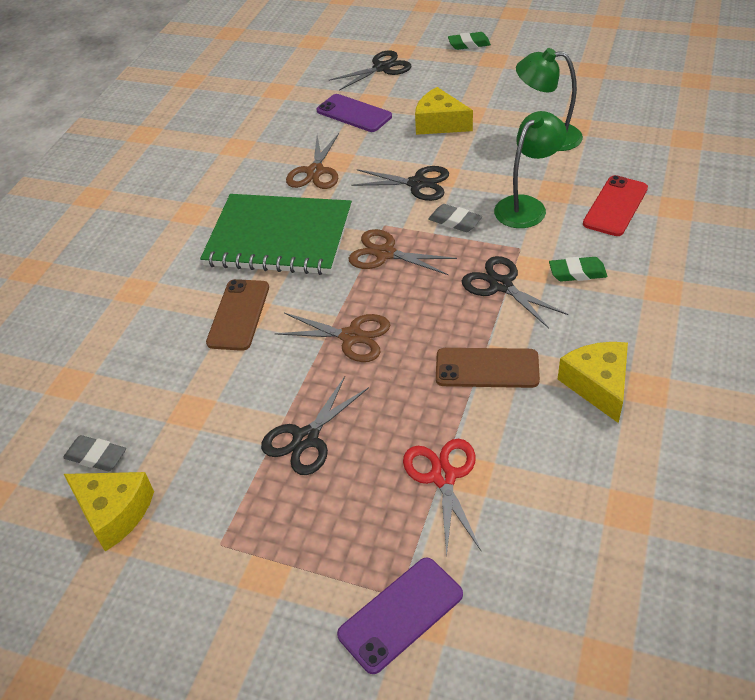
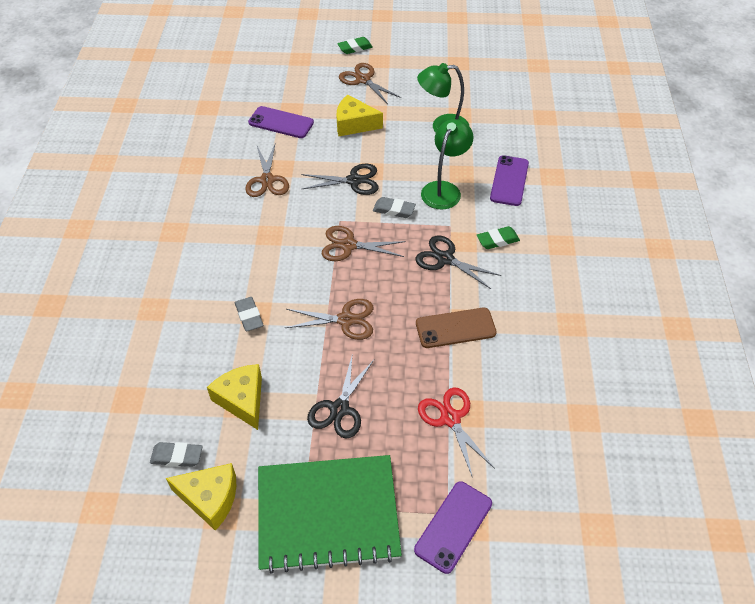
camera: 20 degrees left, 5 degrees up
(239, 315) = (249, 316): brown phone -> grey eraser
(279, 237) = (258, 243): green notebook -> green notebook (328, 514)
(382, 68) = (290, 77): black scissors -> none
(467, 77) = (363, 79): none -> brown scissors
(598, 385) = (537, 327): yellow cheese -> yellow cheese (242, 400)
(615, 206) = (509, 181): red phone -> purple phone

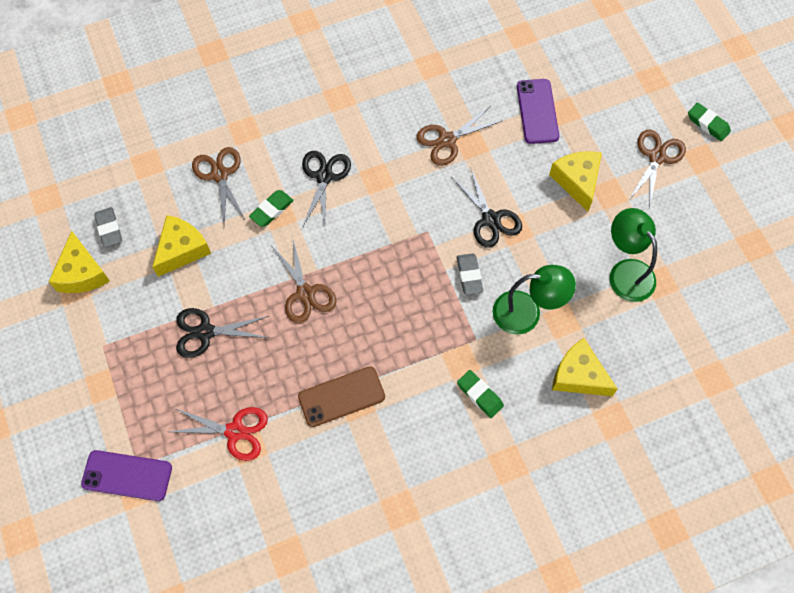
camera: 65 degrees right, 15 degrees up
(249, 316) = (271, 210): grey eraser -> green eraser
(328, 514) = (101, 368): green notebook -> none
(348, 245) = (398, 254): brown scissors -> brown scissors (220, 174)
(445, 259) = (427, 352): black scissors -> black scissors (324, 176)
(450, 418) = (235, 432): red scissors -> red scissors turned 60 degrees clockwise
(455, 328) = (341, 396): brown phone -> brown phone turned 75 degrees counterclockwise
(509, 181) = (578, 376): purple phone -> yellow cheese

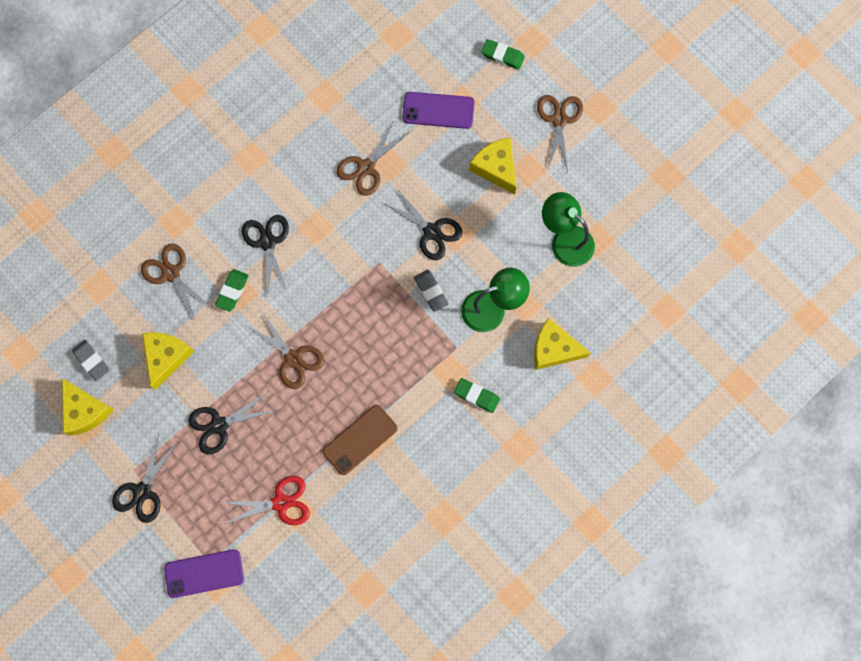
camera: 20 degrees left, 10 degrees up
(102, 370) = (142, 491): none -> black scissors
(537, 111) = (438, 110): purple phone -> purple phone turned 60 degrees counterclockwise
(708, 124) = (595, 71): green eraser -> green eraser (502, 56)

